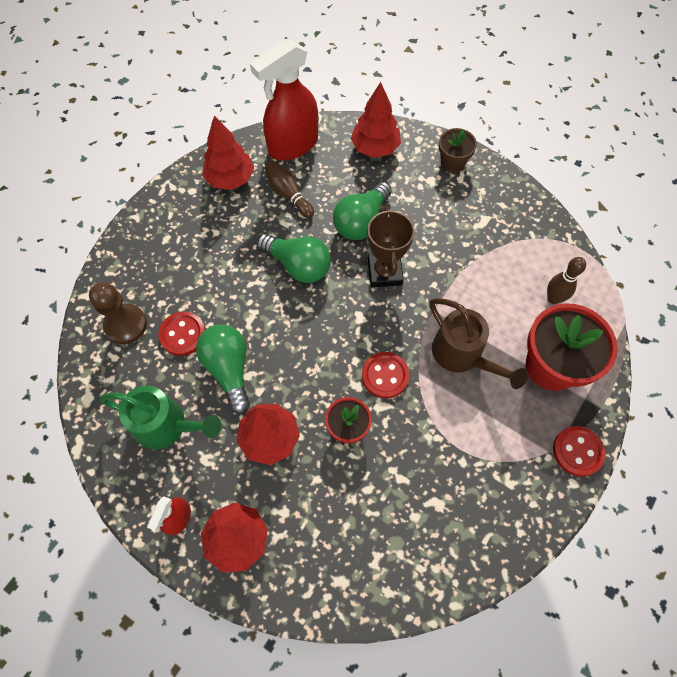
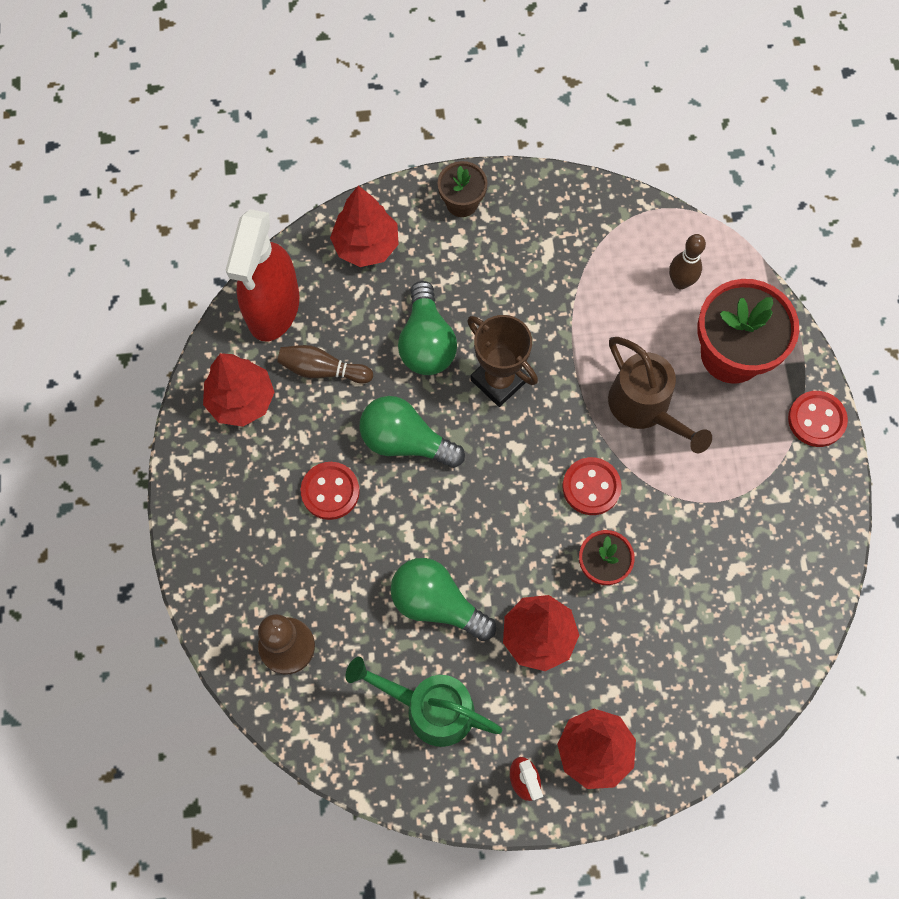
camera: 40 degrees left, 5 degrees up
(167, 426) = (430, 708): green watering can -> green watering can turned 135 degrees counterclockwise
(183, 334) = (356, 607): red button -> red button (330, 491)
(298, 265) = (405, 441): green light bulb -> green light bulb turned 150 degrees counterclockwise
(462, 355) = (645, 408): brown watering can -> brown watering can turned 45 degrees clockwise

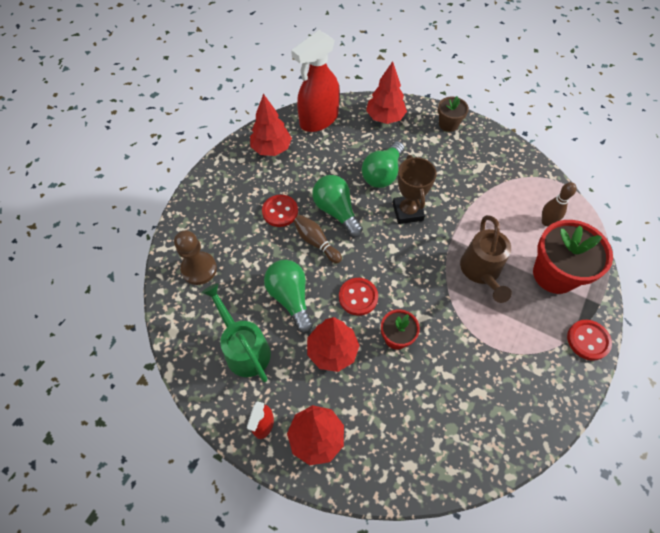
camera: 35 degrees right, 10 degrees down
(322, 370) = (321, 157): brown bowling pin -> brown bowling pin (316, 242)
(591, 487) = (420, 293): red button -> red button (358, 297)

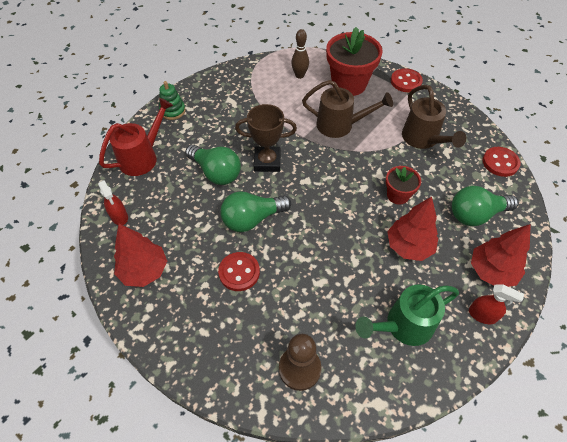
camera: 80 degrees left, 5 degrees down
(290, 298) = (349, 275): green light bulb -> green light bulb (476, 214)
(316, 242) = (286, 243): brown bowling pin -> none
(318, 120) = (119, 217): red spray bottle -> red spray bottle, size x0.47
(358, 297) = (354, 217): red button -> red button (500, 162)
(385, 117) = (143, 157): red tree -> red watering can
(448, 124) = (173, 111): brown flower pot -> green stacking toy
(489, 363) = (423, 139): none -> brown watering can

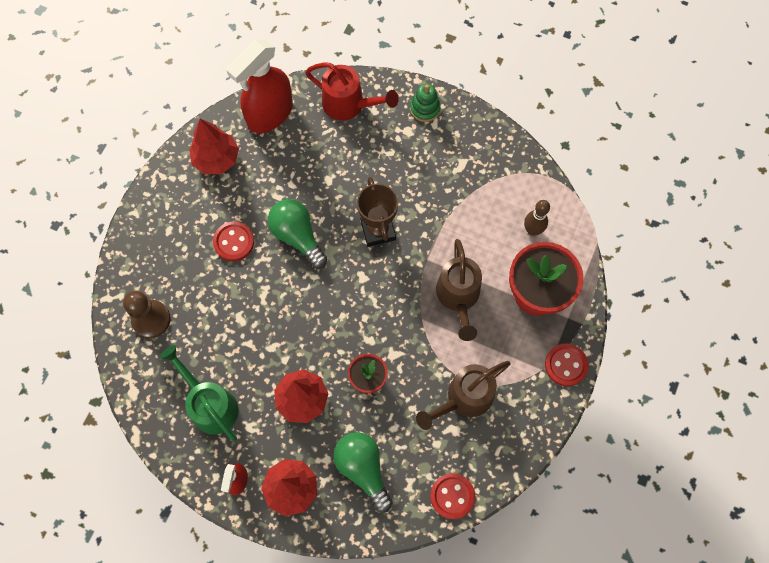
camera: 75 degrees right, 15 degrees up
(119, 217) = (269, 114): red spray bottle -> red spray bottle, size x2.14
(216, 172) = (348, 183): green light bulb -> none

